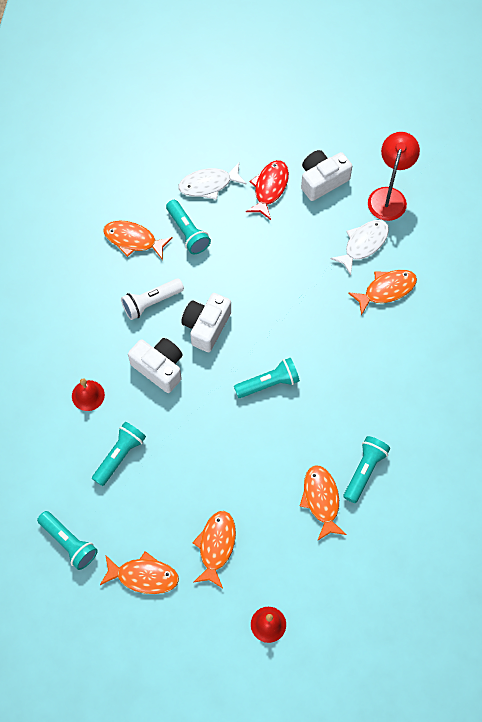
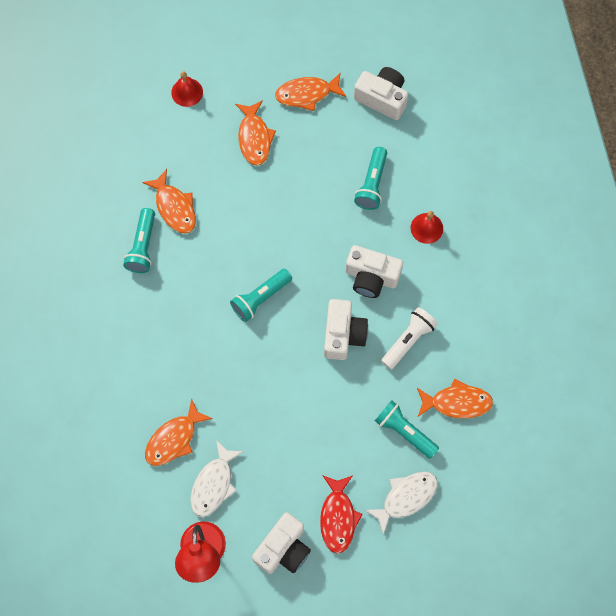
camera: 160 degrees right, 5 degrees up
(69, 543) = (382, 98): turquoise flashlight -> white camera

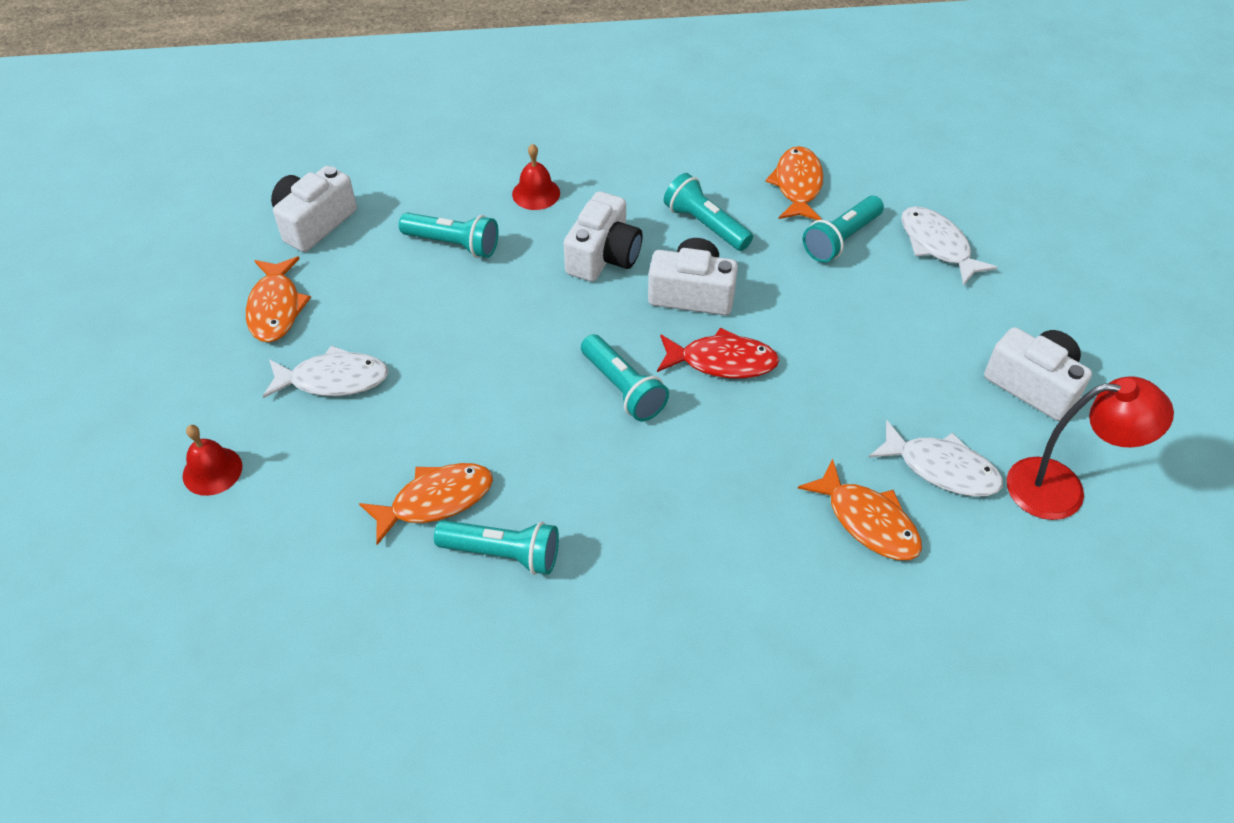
camera: 85 degrees left, 20 degrees down
(254, 138) = (333, 379): orange fish -> white fish
(338, 517) = (975, 319): red fish -> red fish (722, 361)
(408, 340) = (705, 225): white flashlight -> turquoise flashlight

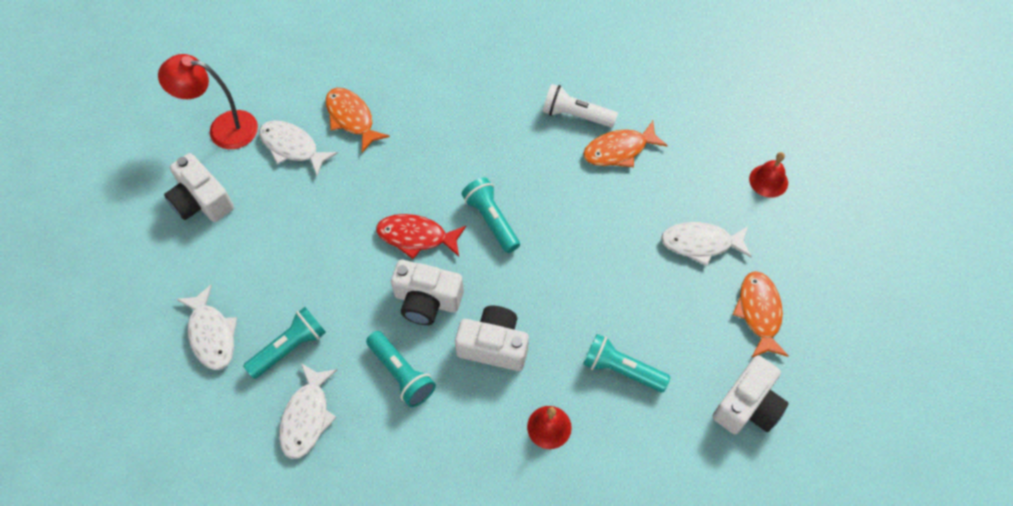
camera: 175 degrees left, 10 degrees up
(503, 554) = (576, 115): turquoise flashlight -> white flashlight
(603, 256) = (494, 346): white camera -> white camera turned 75 degrees clockwise
(797, 185) = (307, 417): orange fish -> white fish

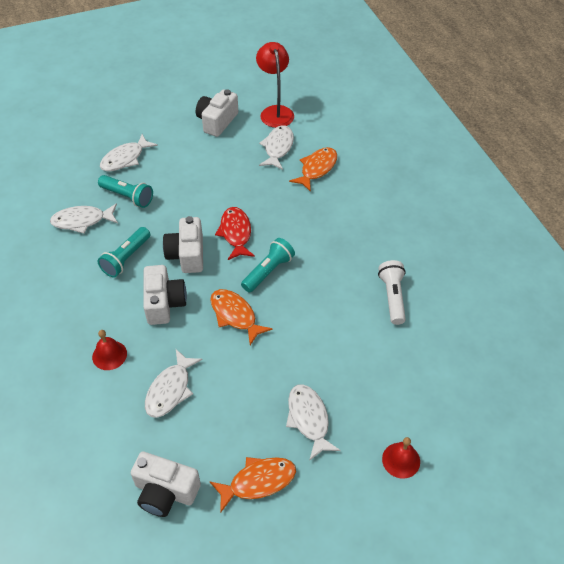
camera: 70 degrees right, 10 degrees down
(619, 150) = (374, 336): orange fish -> orange fish (235, 315)
(621, 369) = (170, 390): turquoise flashlight -> white fish

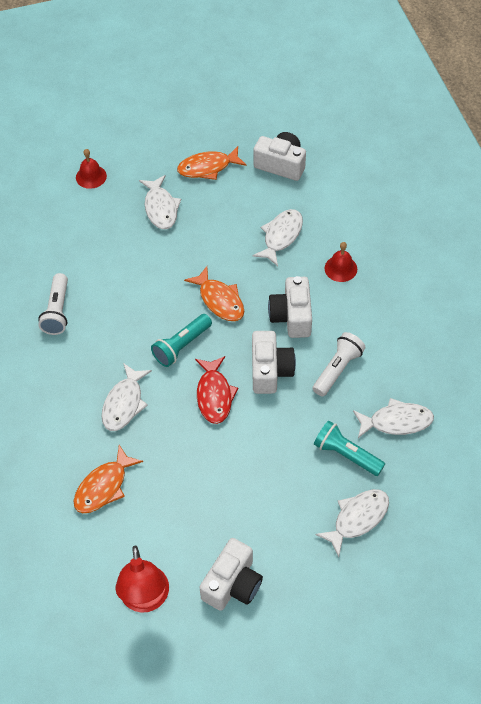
camera: 175 degrees left, 5 degrees up
(126, 258) = (337, 369): turquoise flashlight -> white flashlight
(278, 148) = (150, 526): white fish -> white fish (124, 403)

